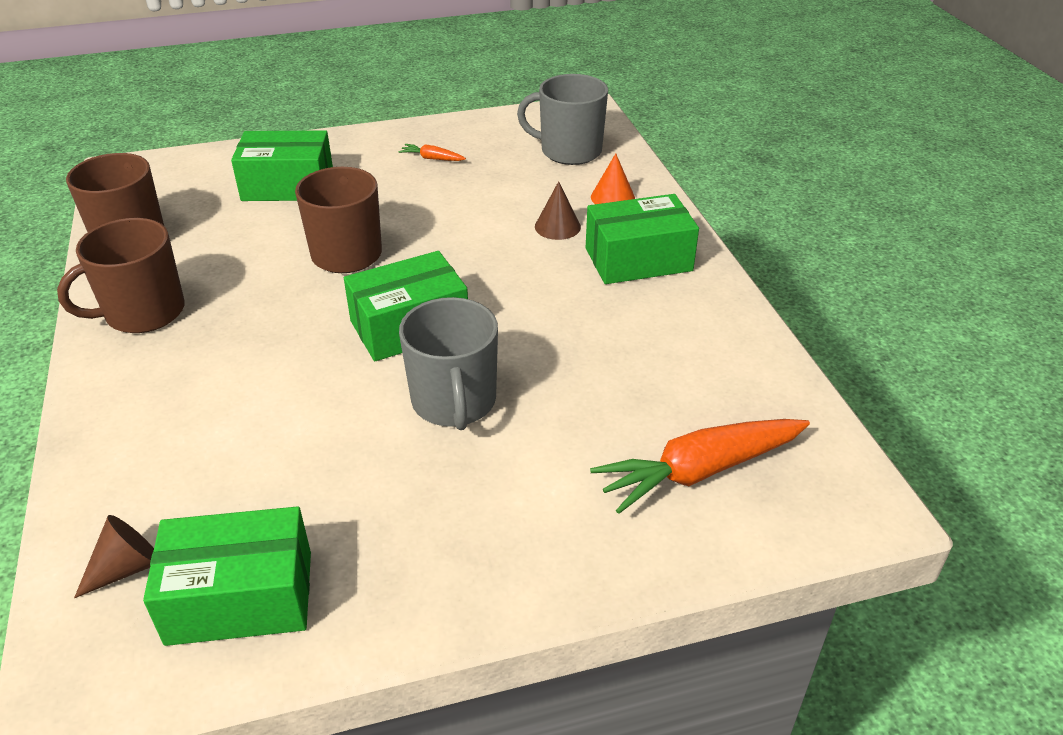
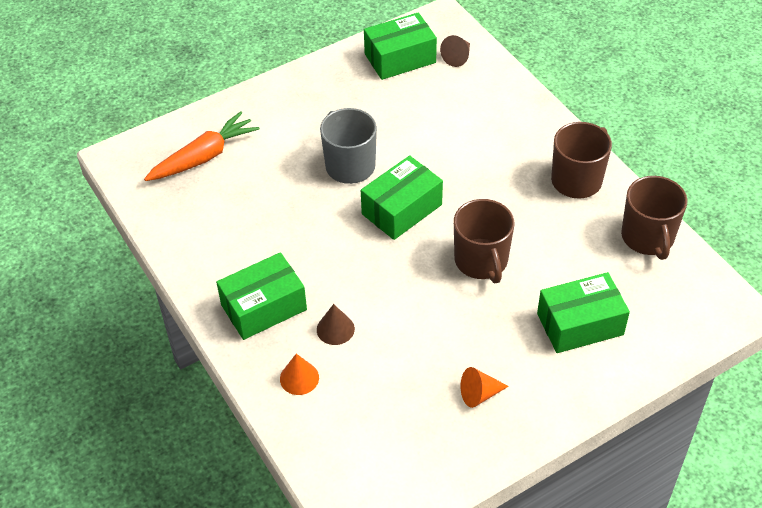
camera: 165 degrees right, 10 degrees up
(432, 158) = (479, 394): orange carrot -> orange cone
(569, 151) = (356, 440): grey mug -> none

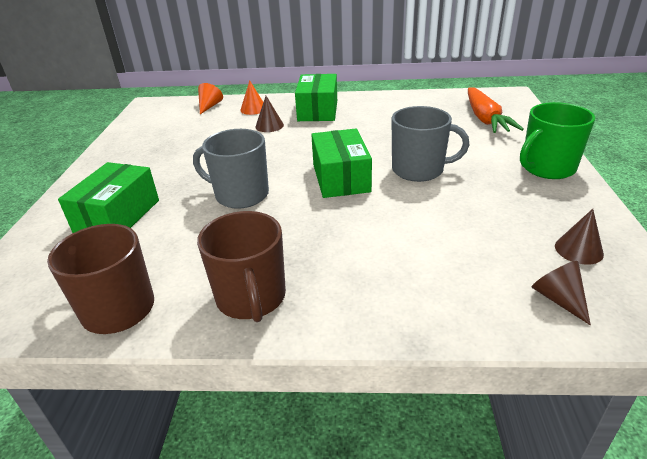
camera: 125 degrees right, 15 degrees down
(290, 93) = (547, 168): none -> green mug
(400, 58) = (578, 250): green box -> brown cone
(479, 394) = (148, 155): orange cone -> orange cone (209, 106)
(481, 261) = (240, 195): brown mug -> grey mug

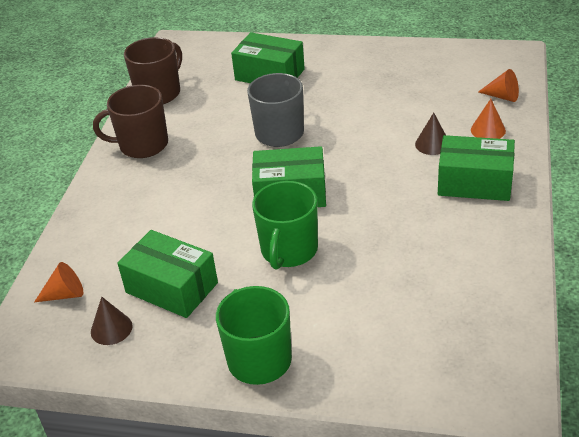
camera: 100 degrees right, 5 degrees up
(419, 170) = (289, 250): grey mug -> green mug
(485, 119) = (415, 341): orange carrot -> none
(499, 223) = (171, 287): none -> green box
(558, 299) = (65, 294): brown cone -> orange cone

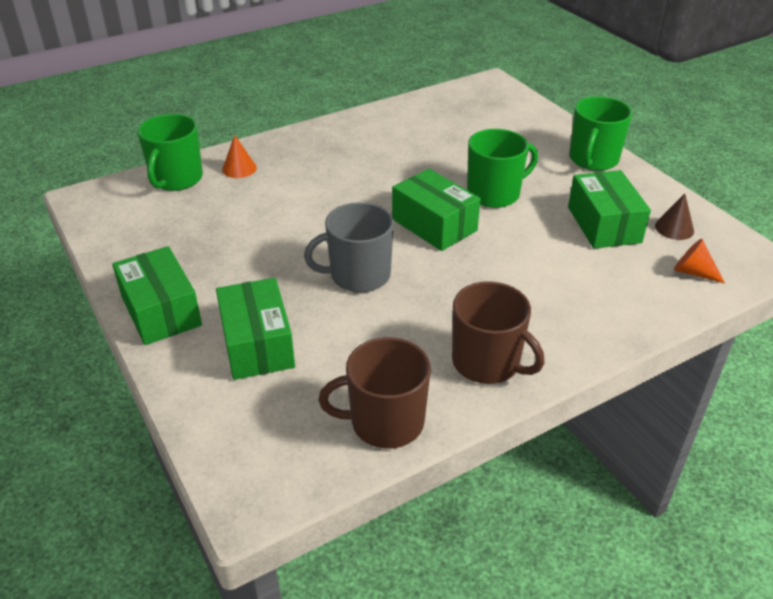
camera: 135 degrees left, 0 degrees up
(432, 144) = (287, 186): brown cone -> none
(474, 182) = (318, 151): green box -> green box (161, 311)
(502, 96) = (176, 179): orange cone -> green mug

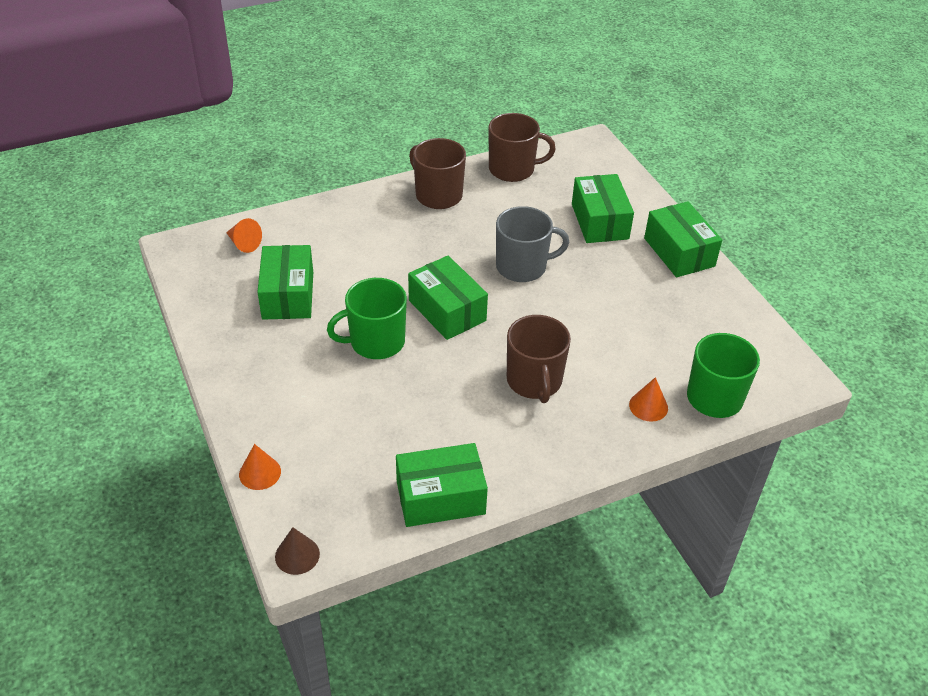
camera: 175 degrees left, 5 degrees up
(340, 177) = (534, 381): none -> brown mug
(406, 110) = (440, 497): none -> green box
(542, 113) = (260, 473): none -> orange cone
(593, 160) = (246, 380): green mug -> none
(674, 228) = (226, 285): brown cone -> brown cone (297, 555)

